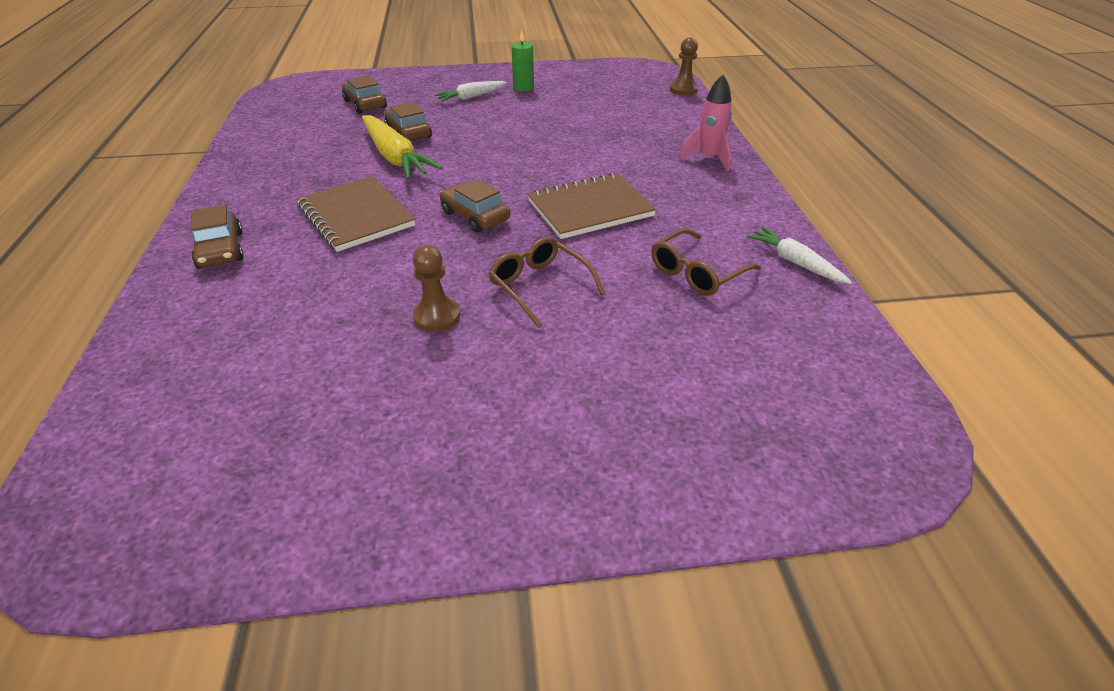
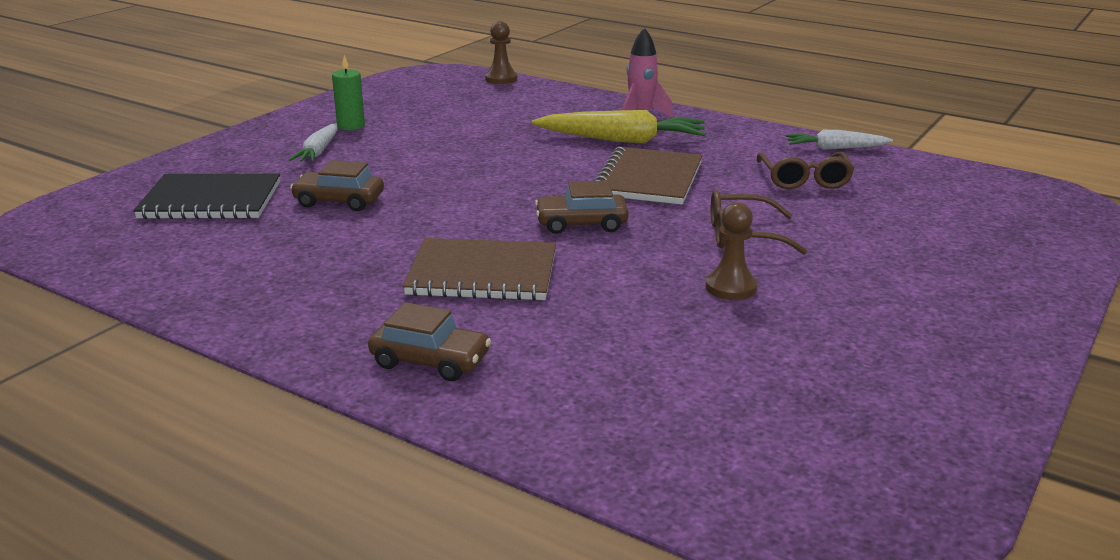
camera: 50 degrees left, 15 degrees down
(365, 104) = (210, 201): brown car -> black notebook
(395, 157) = (385, 222): yellow carrot -> yellow carrot (622, 140)

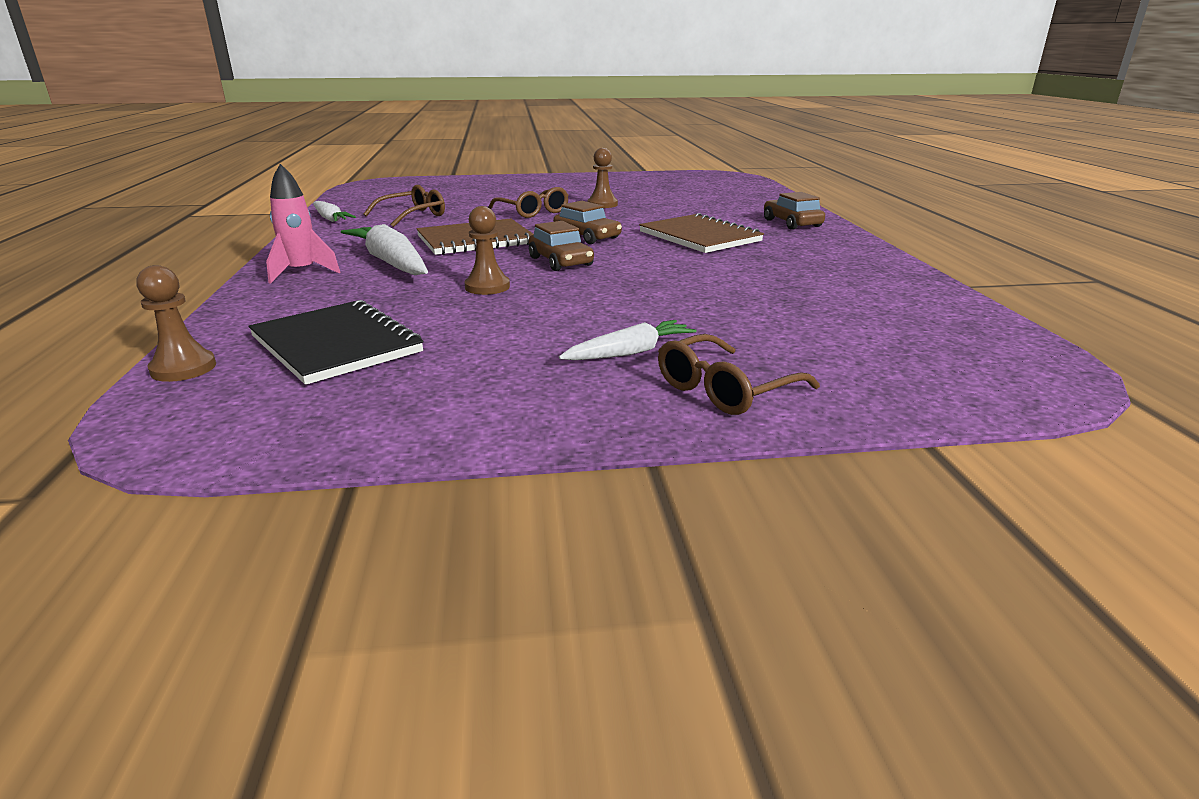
camera: 130 degrees left, 0 degrees up
(210, 201) = (822, 339): black notebook -> black notebook (336, 344)
(236, 154) = (726, 389): none -> brown glasses
(339, 201) = (705, 298): brown car -> brown car (560, 262)
(351, 126) = (523, 374): green candle -> none
(503, 151) = (487, 287): none -> brown pawn
(622, 140) = (391, 263): yellow carrot -> white carrot

